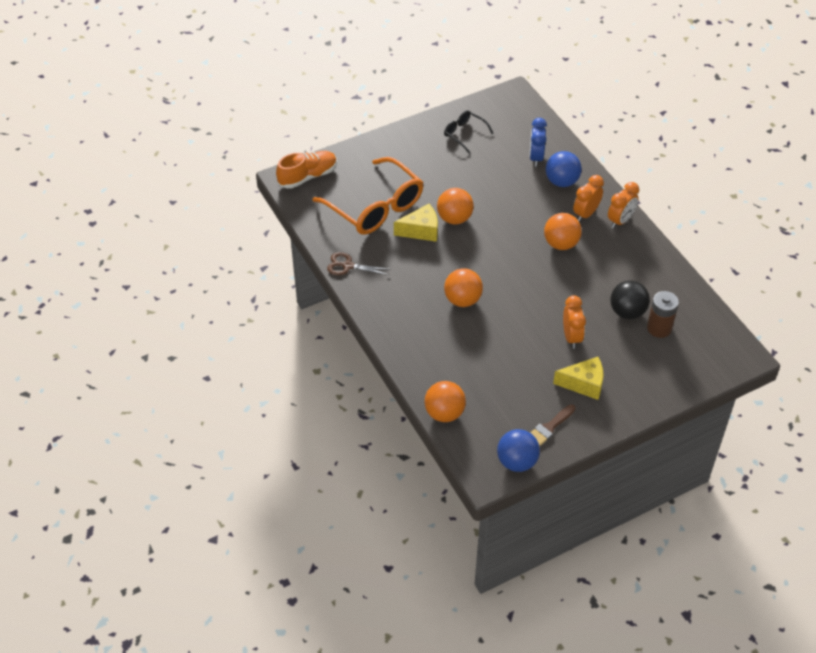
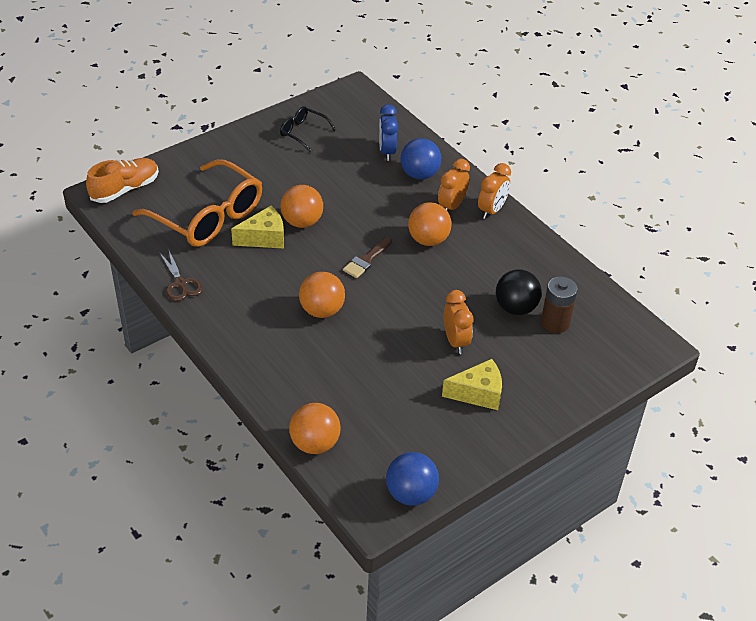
camera: 10 degrees left, 5 degrees down
(348, 266) = (180, 283): brown scissors -> brown scissors turned 120 degrees counterclockwise
(549, 427) = (445, 448): brown brush -> brown brush (366, 260)

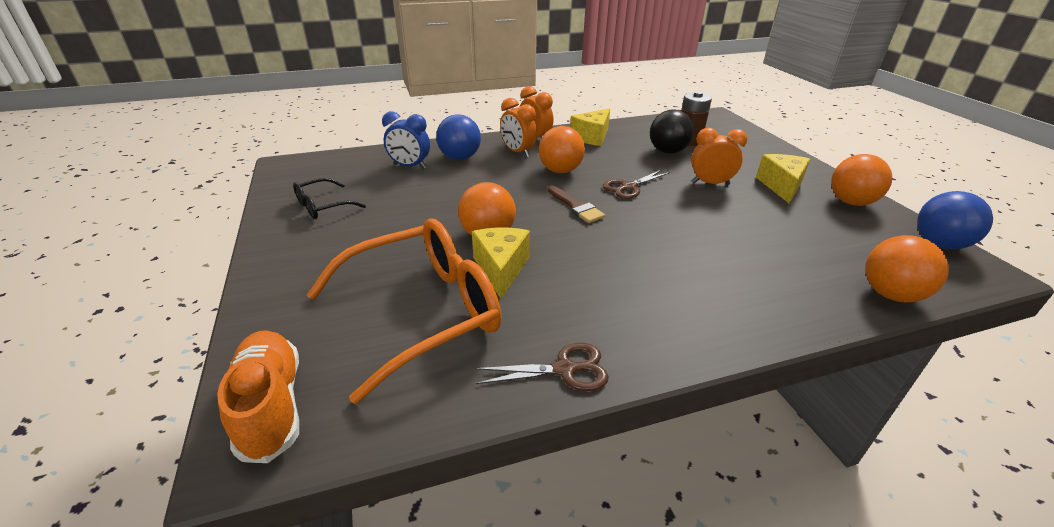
camera: 70 degrees left, 10 degrees down
(322, 310) = (653, 249): orange ball -> orange ball (851, 202)
(419, 287) = (629, 187): none -> brown scissors
(520, 249) = (592, 137): none -> yellow cheese

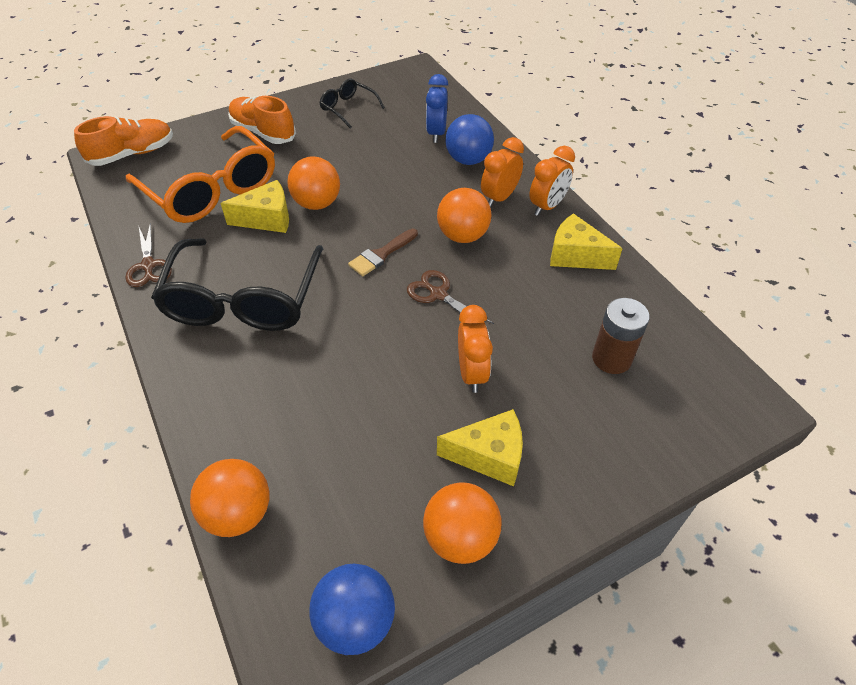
camera: 80 degrees right, 15 degrees up
(321, 266) = (263, 132): none -> orange shoe
(631, 288) = (243, 299): none -> black glasses
(667, 151) = (560, 333): black ball -> none

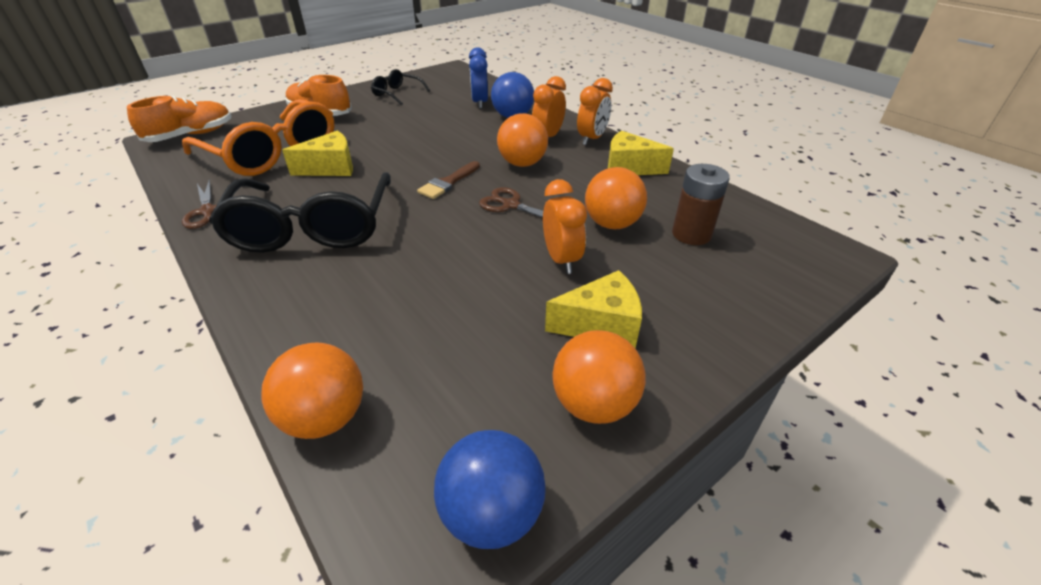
camera: 10 degrees left, 10 degrees down
(317, 203) = (379, 154): orange ball -> orange ball (612, 224)

